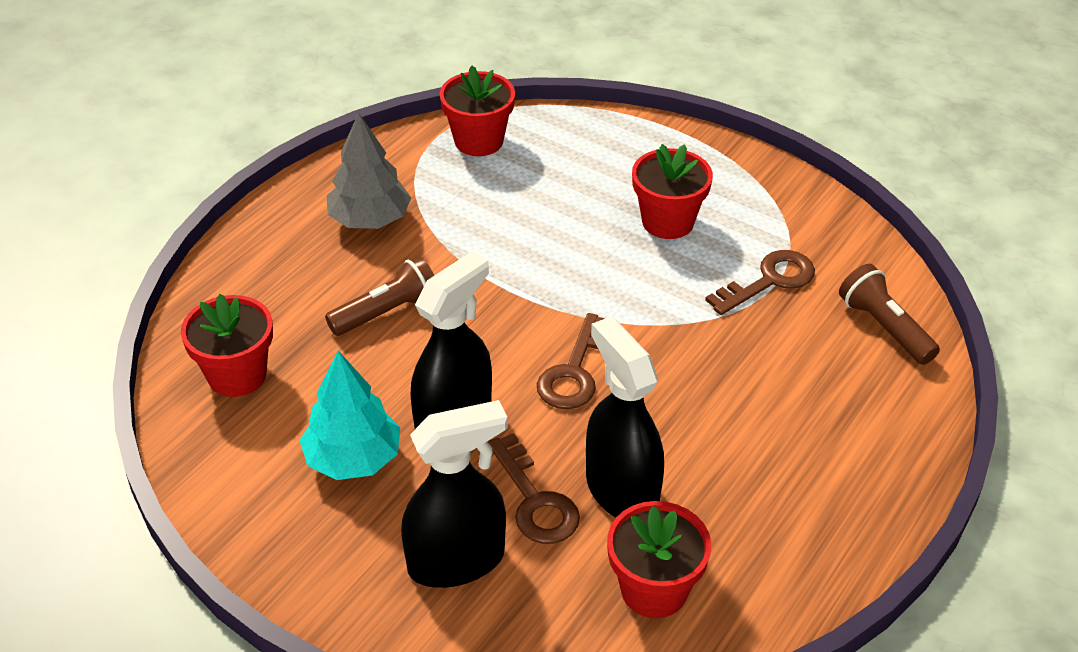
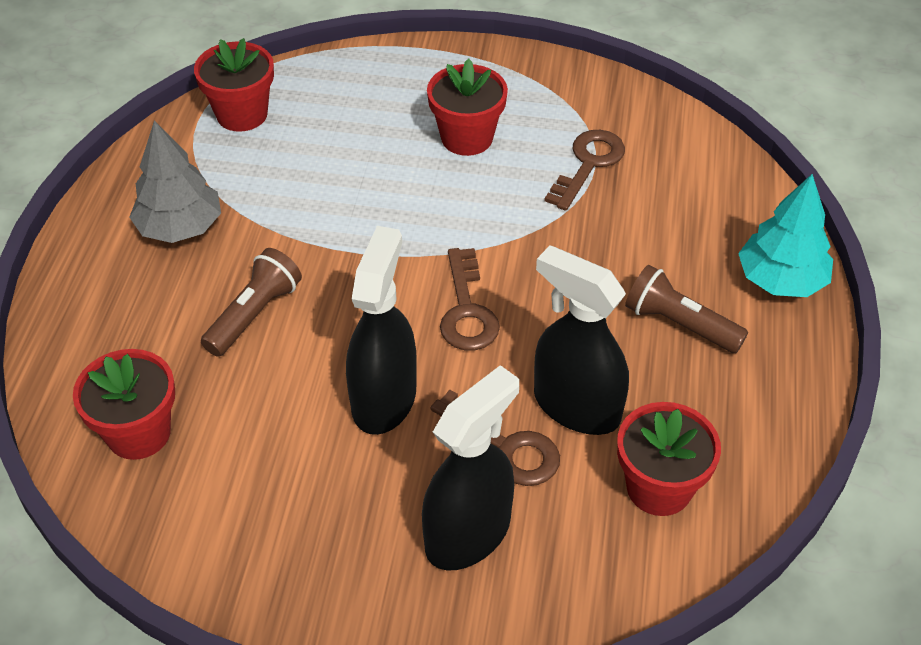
camera: 25 degrees left, 5 degrees up
(353, 459) = (309, 473): turquoise tree -> turquoise tree (781, 280)
(884, 327) = (708, 174): brown flashlight -> brown flashlight (679, 324)

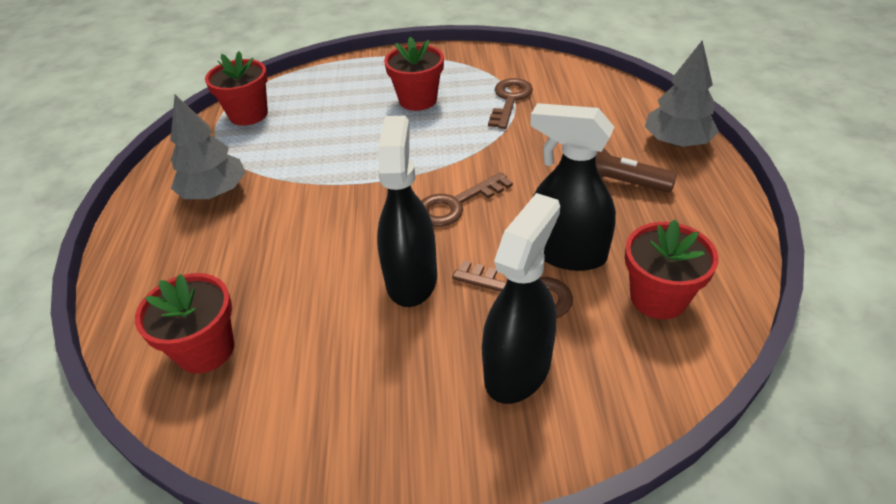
camera: 10 degrees left, 5 degrees down
(254, 314) = (288, 240): brown flashlight -> none
(467, 310) = (456, 204): brown key -> brown key turned 75 degrees clockwise
(781, 280) = (677, 142): turquoise tree -> grey tree

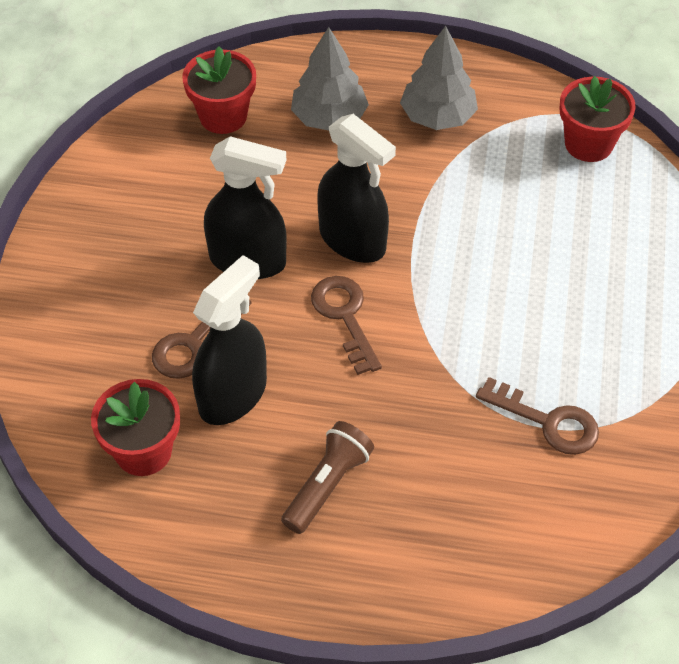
camera: 100 degrees right, 10 degrees up
(418, 100) = (576, 317): red flower pot -> none
(518, 368) = (113, 317): black spray bottle -> black spray bottle (352, 240)
(677, 142) = (387, 585): grey tree -> grey tree (329, 118)

